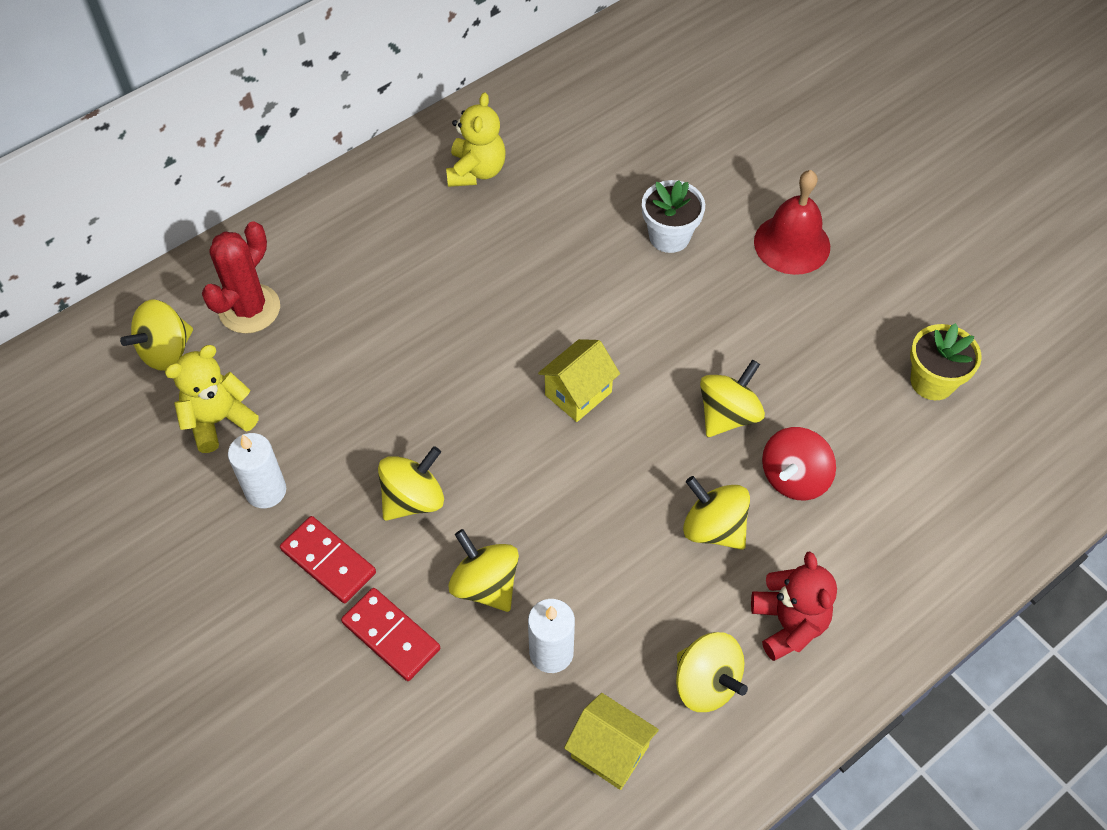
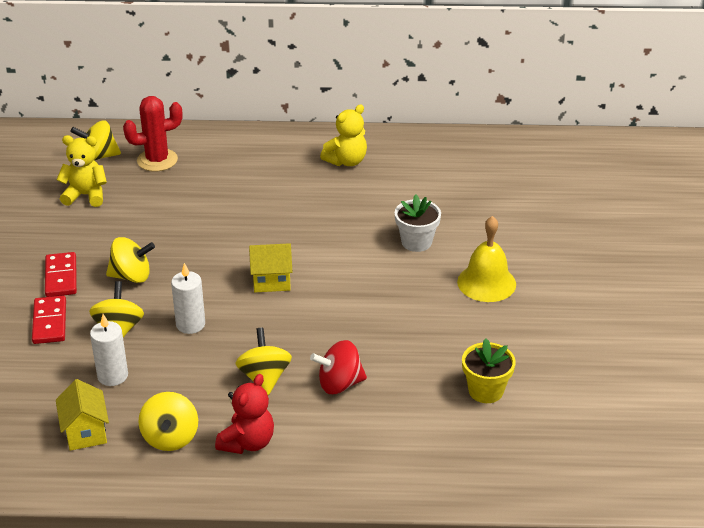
camera: 40 degrees right, 20 degrees down
(266, 491) = (70, 234): white candle -> white candle (190, 324)
(728, 415) = (340, 336): yellow spinning top -> none
(792, 244) = (486, 283): red bell -> yellow bell

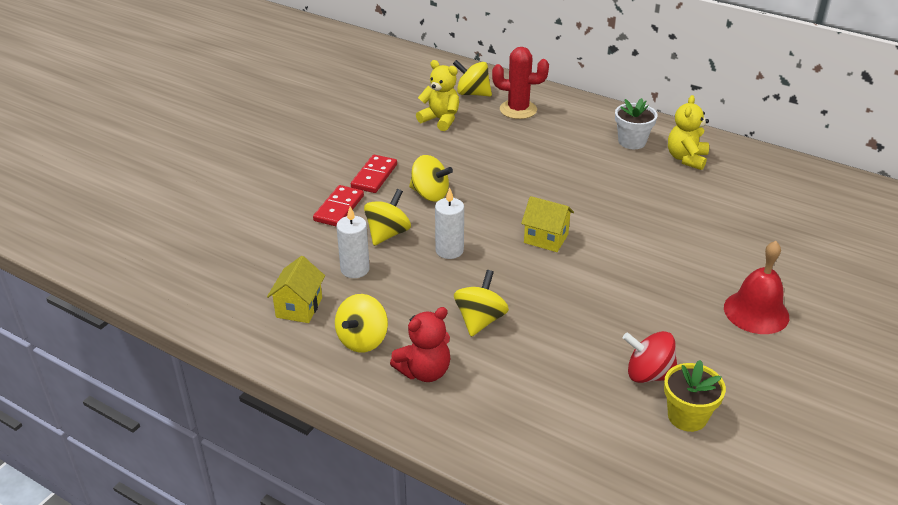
camera: 30 degrees right, 0 degrees up
(339, 384) = (544, 352): red spinning top -> red spinning top (648, 374)
(346, 161) = (686, 158): yellow teddy bear -> yellow teddy bear turned 120 degrees clockwise
(416, 242) = (707, 250): white flower pot -> white flower pot (632, 142)
(486, 283) = (756, 312): yellow bell -> red bell

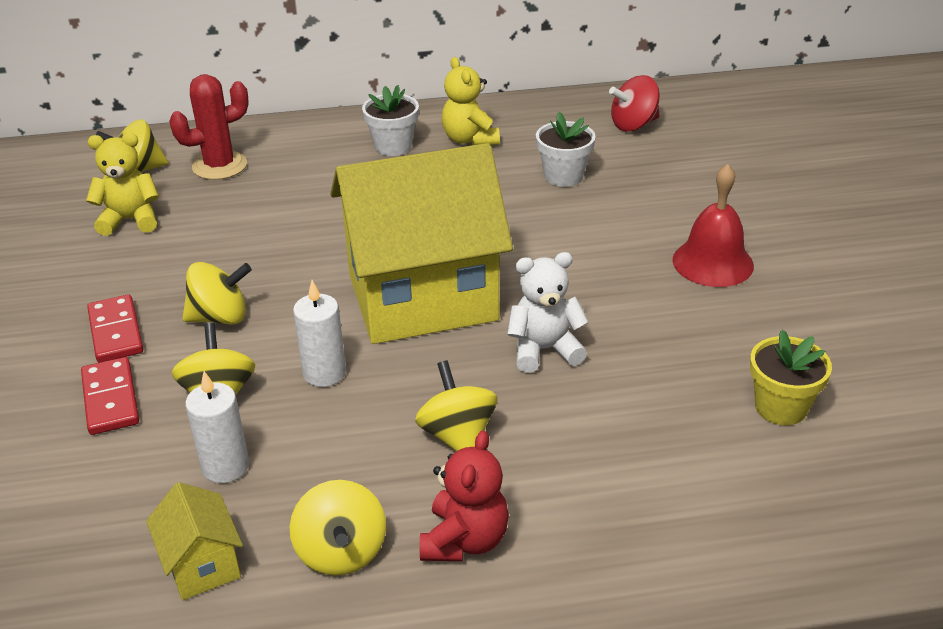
camera: 40 degrees left, 0 degrees up
(546, 238) = (422, 298): yellow house -> yellow house, size x2.50
(581, 303) = (544, 350): none -> white teddy bear
(648, 374) = (697, 386): red spinning top -> red spinning top (633, 125)
(721, 210) = (563, 176): none -> white flower pot

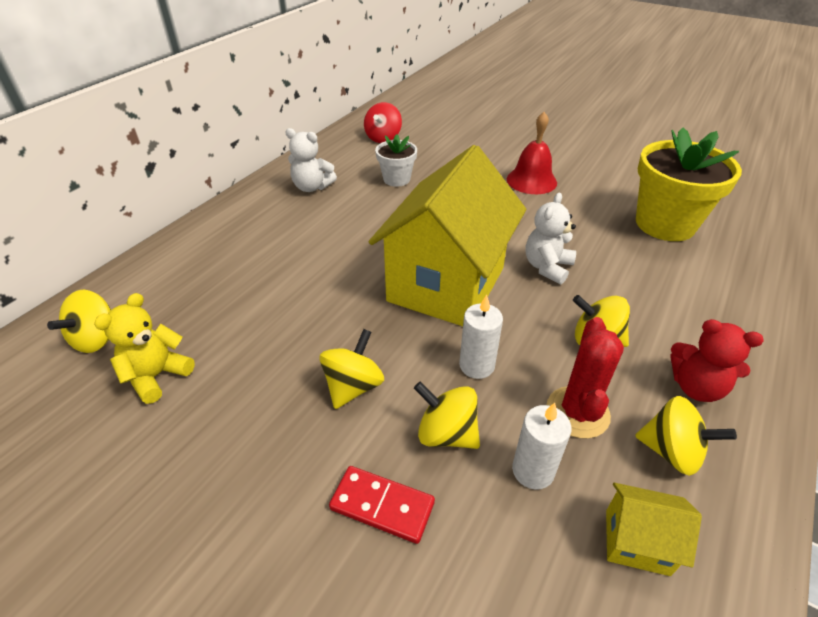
camera: 50 degrees left, 5 degrees up
(115, 332) = (296, 459): red domino -> none
(219, 166) = (166, 294): red cactus -> red cactus (577, 412)
(393, 146) = (272, 214): white flower pot -> none
(465, 540) = (696, 387): red teddy bear -> red teddy bear turned 150 degrees clockwise
(469, 139) = (312, 187): yellow teddy bear -> white teddy bear
(780, 407) = (665, 224): yellow flower pot -> yellow flower pot, size x1.90

